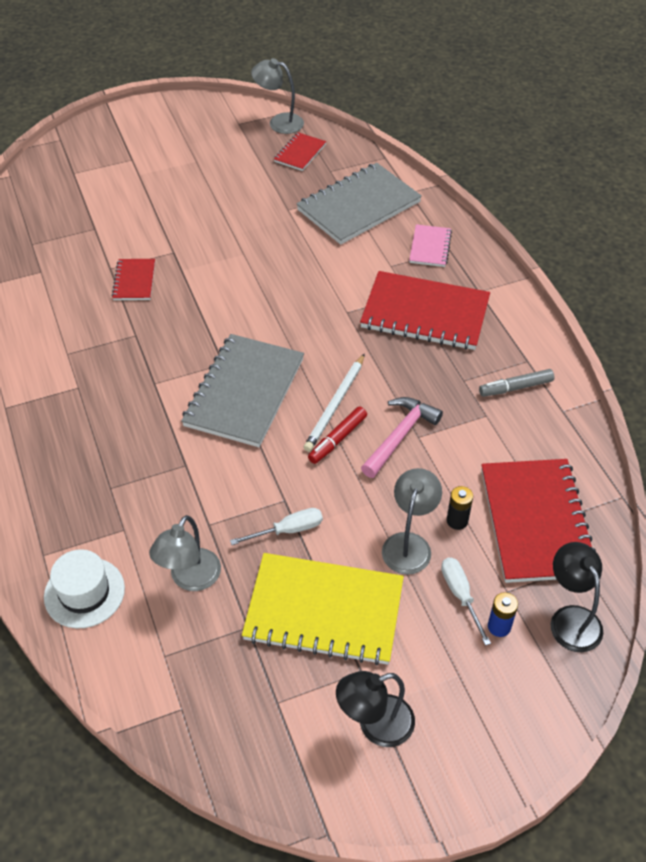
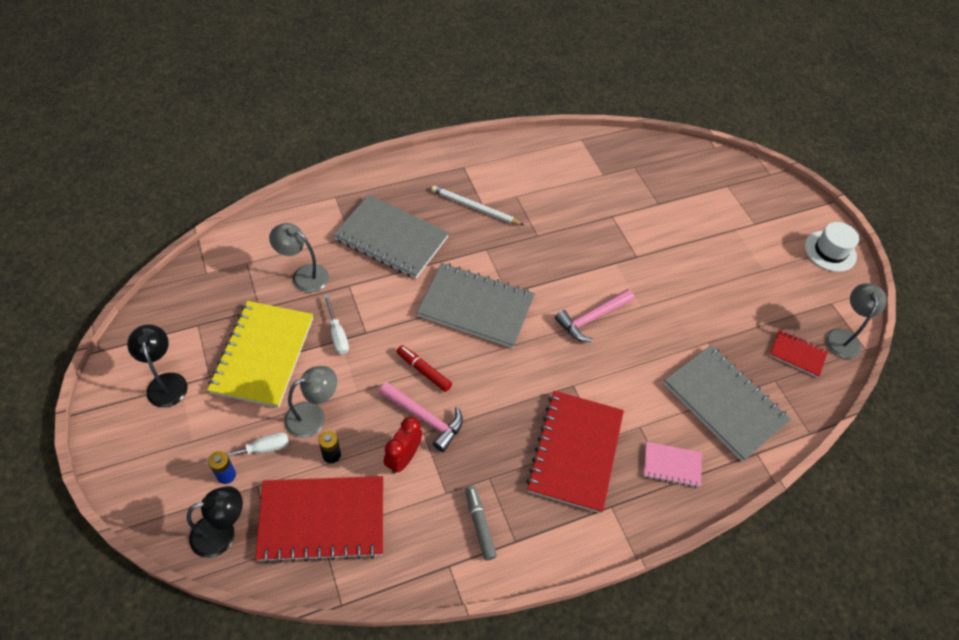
camera: 85 degrees right, 5 degrees up
(84, 592) = (302, 219): white hat -> white hat (830, 251)
(130, 482) = (391, 238): none -> grey notebook
(134, 281) = (598, 232): red notebook -> none
(260, 293) = (591, 318): none -> pink hammer
(335, 405) = (461, 371): white pencil -> white pencil (475, 207)
(409, 544) = (313, 416): grey lamp -> grey lamp turned 45 degrees counterclockwise
(451, 453) = (403, 458): none -> red clock

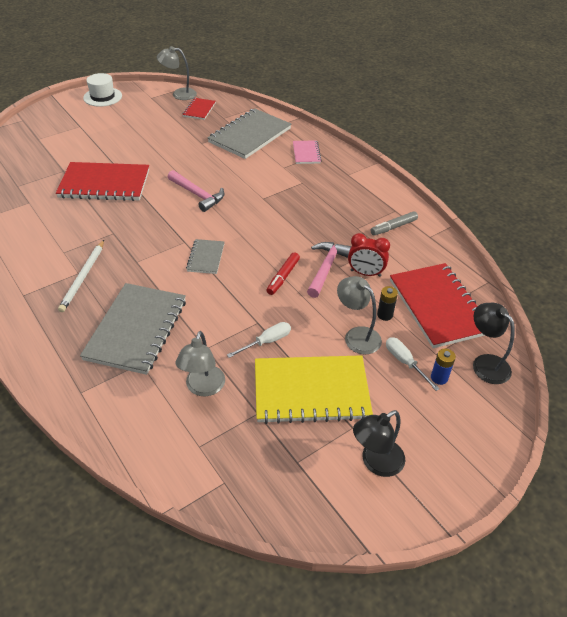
camera: 100 degrees left, 10 degrees down
(476, 307) = (206, 257): grey notebook -> grey notebook, size x0.50
(575, 452) = (317, 192): red notebook -> red notebook (104, 184)

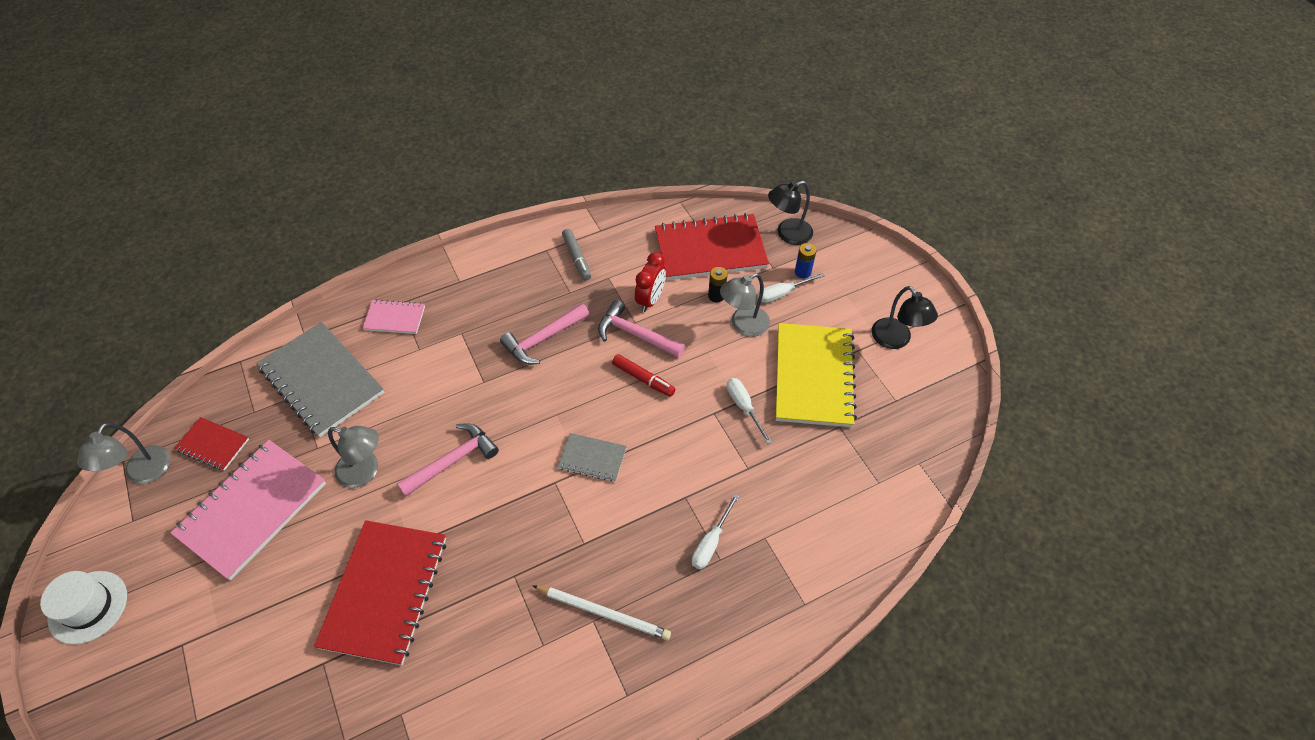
camera: 80 degrees left, 10 degrees up
(136, 329) = (711, 542): grey notebook -> white screwdriver
(158, 130) = (252, 509): none -> pink notebook
(203, 388) = (805, 474): grey lamp -> grey lamp (365, 472)
(307, 220) = (543, 339): none -> pink hammer

